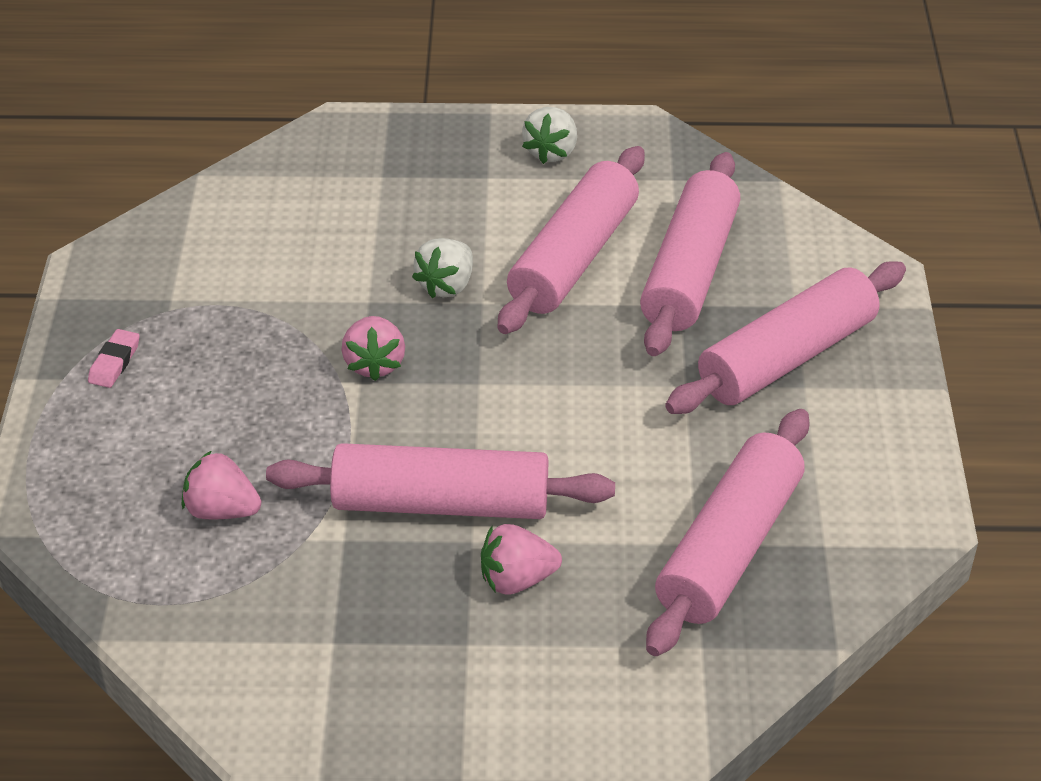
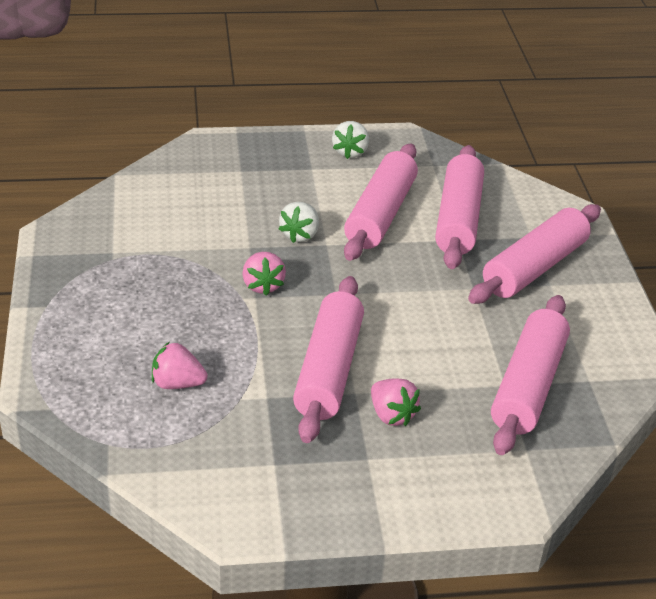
camera: 10 degrees left, 5 degrees down
(114, 362) = (81, 293): pink eraser -> none
(441, 503) = (328, 370): pink rolling pin -> pink rolling pin turned 75 degrees counterclockwise
(517, 579) = (391, 415): pink strawberry -> pink strawberry turned 105 degrees counterclockwise

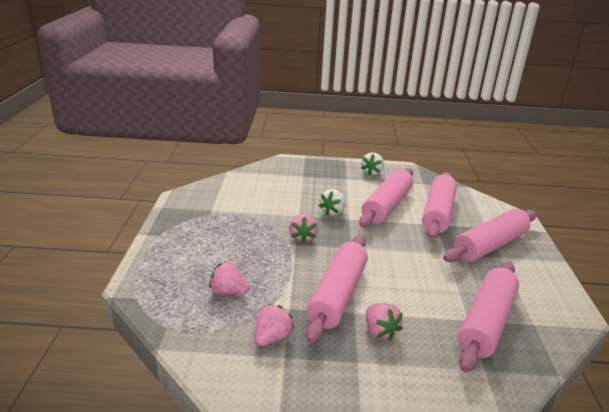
camera: 10 degrees right, 10 degrees down
(253, 441) = (272, 338): none -> pink strawberry

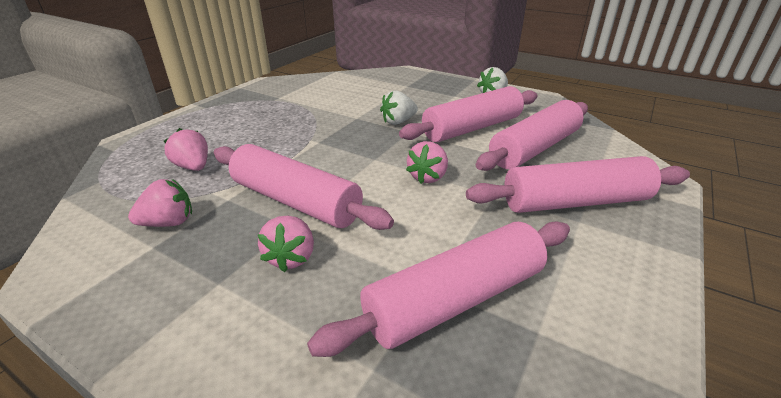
camera: 30 degrees right, 5 degrees up
(302, 238) = (333, 137): pink strawberry -> pink strawberry (428, 177)
(337, 294) = (296, 201): pink rolling pin -> pink rolling pin turned 75 degrees clockwise

